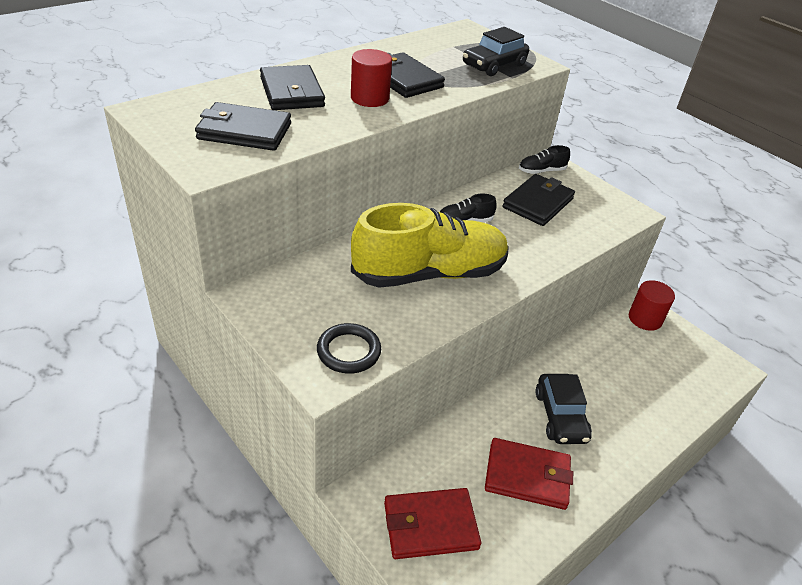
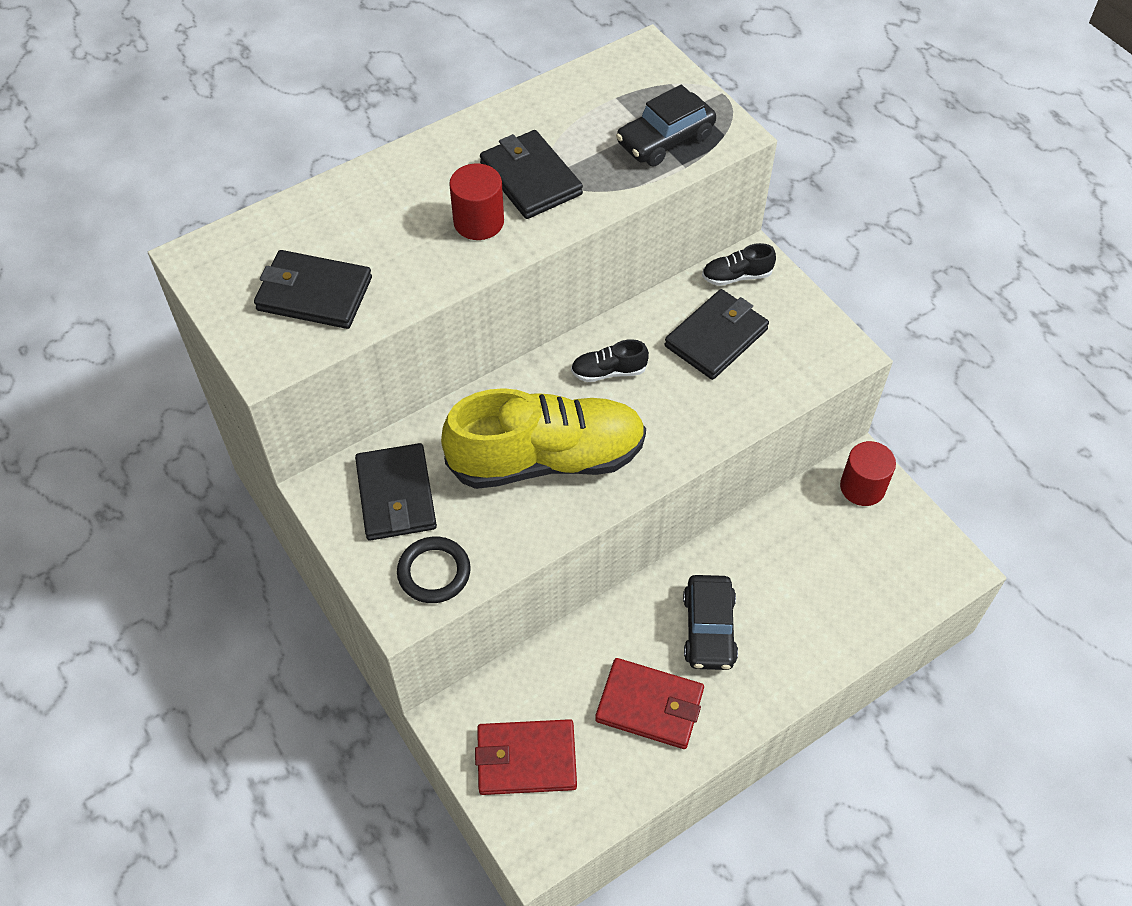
camera: 10 degrees right, 15 degrees up
(292, 92) = (378, 214): black wallet -> black wallet (396, 495)

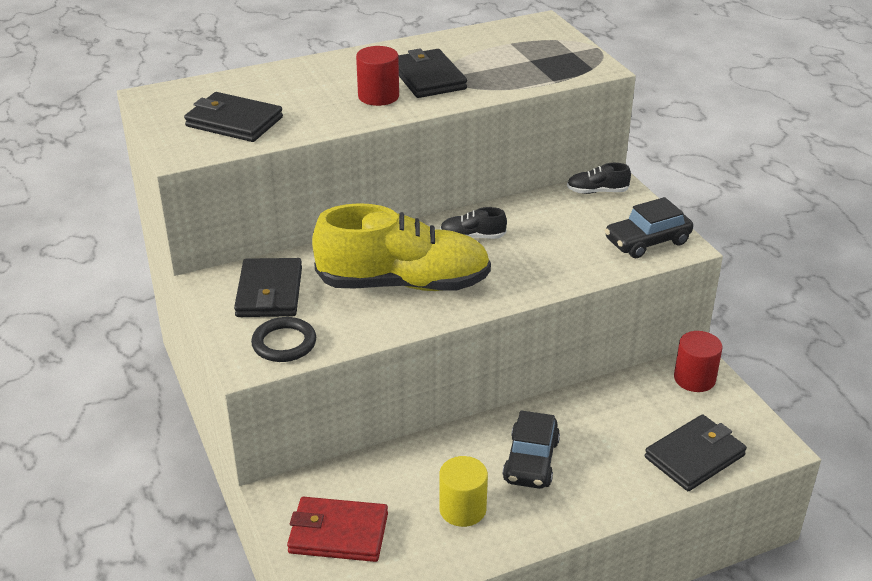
camera: 10 degrees right, 20 degrees down
(650, 705) = (462, 509): red wallet -> yellow cylinder
(665, 140) = (543, 67): black car -> black car (647, 241)
(716, 337) = (570, 226): black wallet -> black wallet (694, 456)

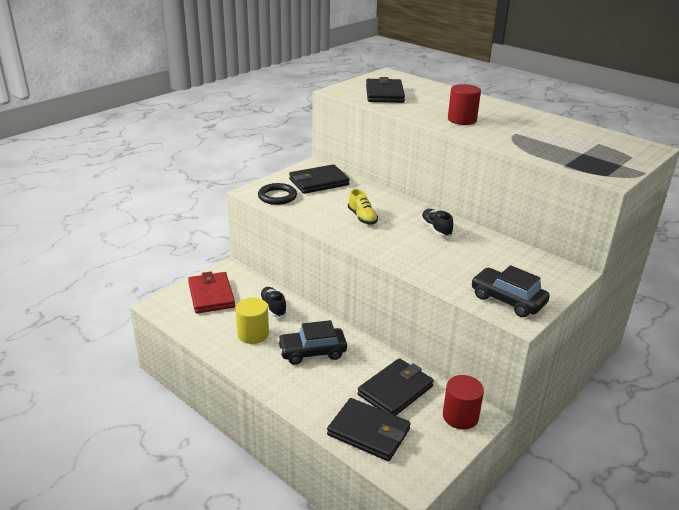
camera: 65 degrees right, 5 degrees down
(403, 284) = (362, 217): yellow shoe -> yellow shoe, size x0.40
(428, 78) = (506, 128): black wallet -> black wallet (395, 390)
(597, 191) = (550, 266): black shoe -> black shoe (273, 307)

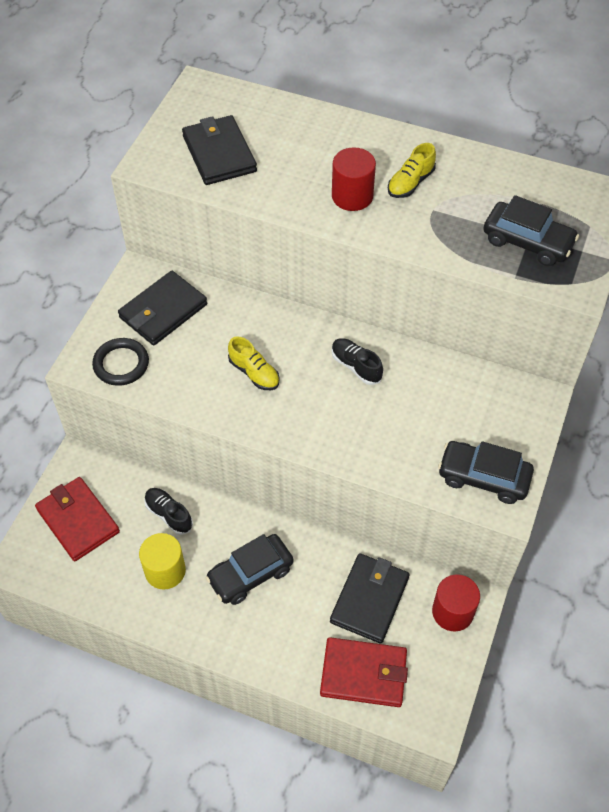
camera: 20 degrees left, 25 degrees up
(369, 432) = (363, 674): black wallet -> red wallet
(505, 122) = (410, 183): none -> yellow shoe
(580, 155) = (527, 242): none -> black car

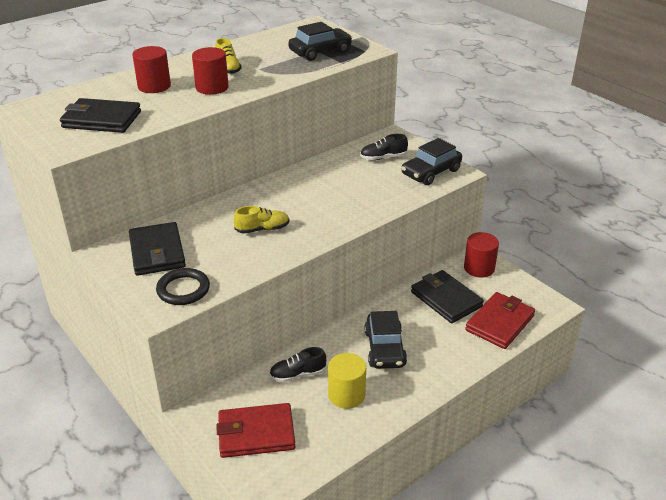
camera: 60 degrees left, 20 degrees down
(318, 149) = (154, 86): none -> red cylinder
(356, 366) = (302, 187): black shoe -> black shoe (383, 157)

